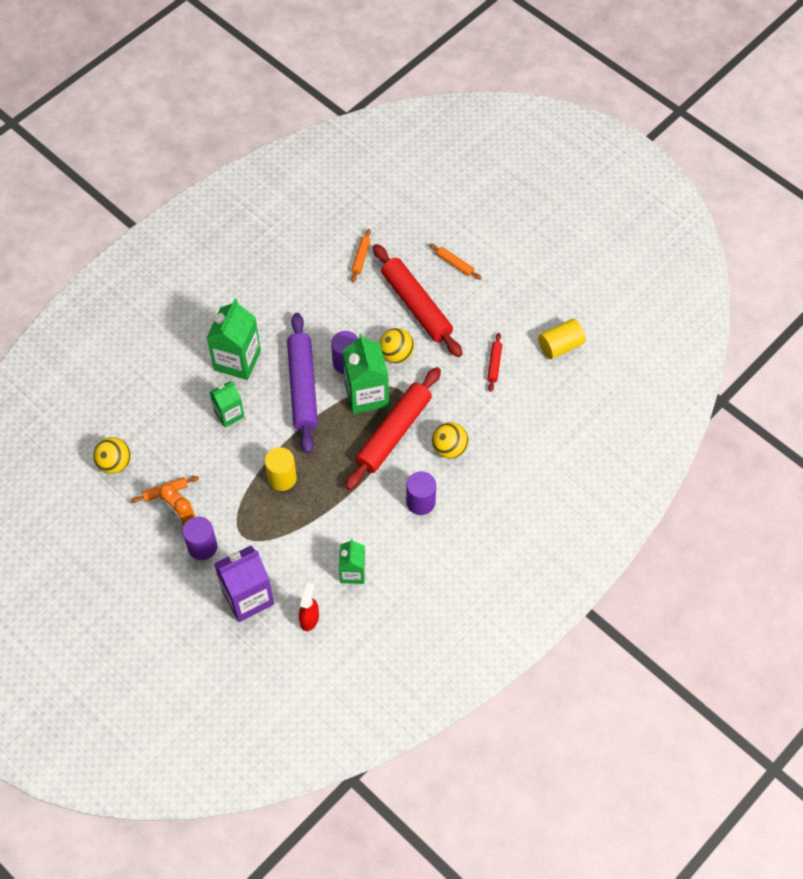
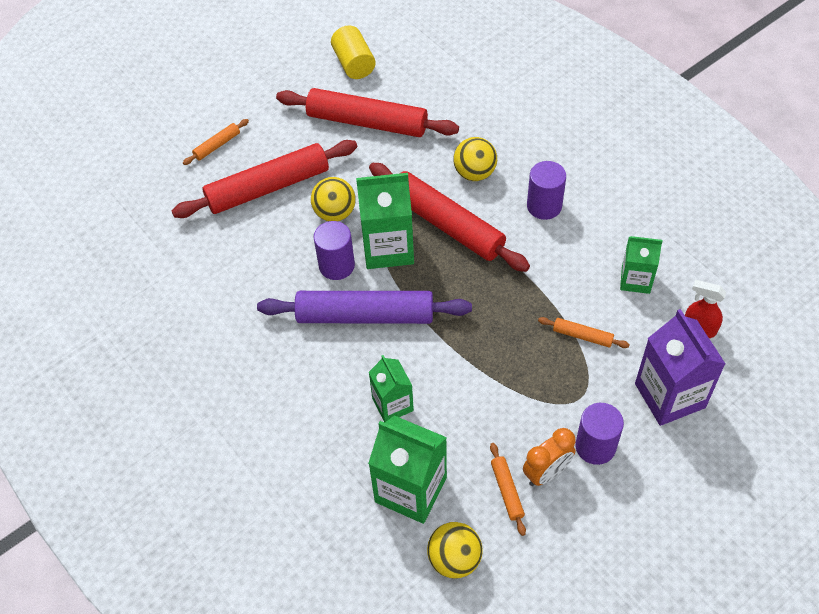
camera: 80 degrees left, 5 degrees down
(237, 360) = (308, 390): green carton -> green carton (410, 490)
(282, 478) = (498, 347): yellow cylinder -> none
(361, 258) = (180, 238): orange rolling pin -> orange rolling pin (582, 336)
(494, 364) = (367, 122): red rolling pin -> red rolling pin, size x2.33

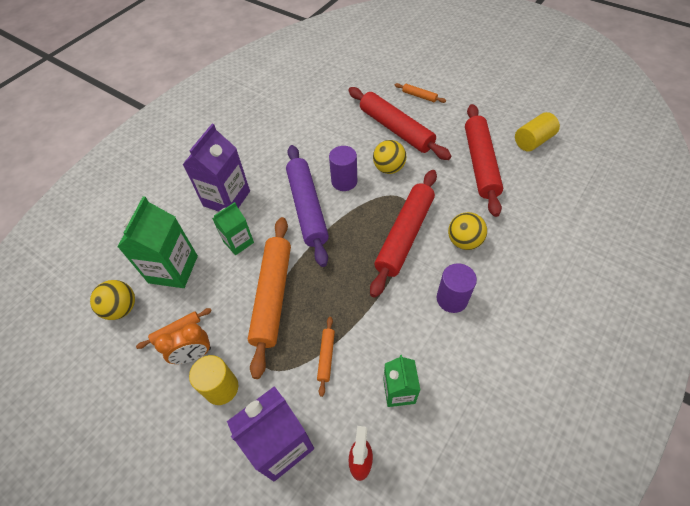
camera: 75 degrees right, 0 degrees up
(309, 410) = (226, 198): none -> purple carton
(388, 248) = (369, 205): green carton -> none
(489, 376) = (273, 296): none -> orange rolling pin
(546, 473) = (194, 355): orange clock -> orange clock turned 60 degrees counterclockwise
(595, 446) = (221, 388): purple cylinder -> yellow cylinder

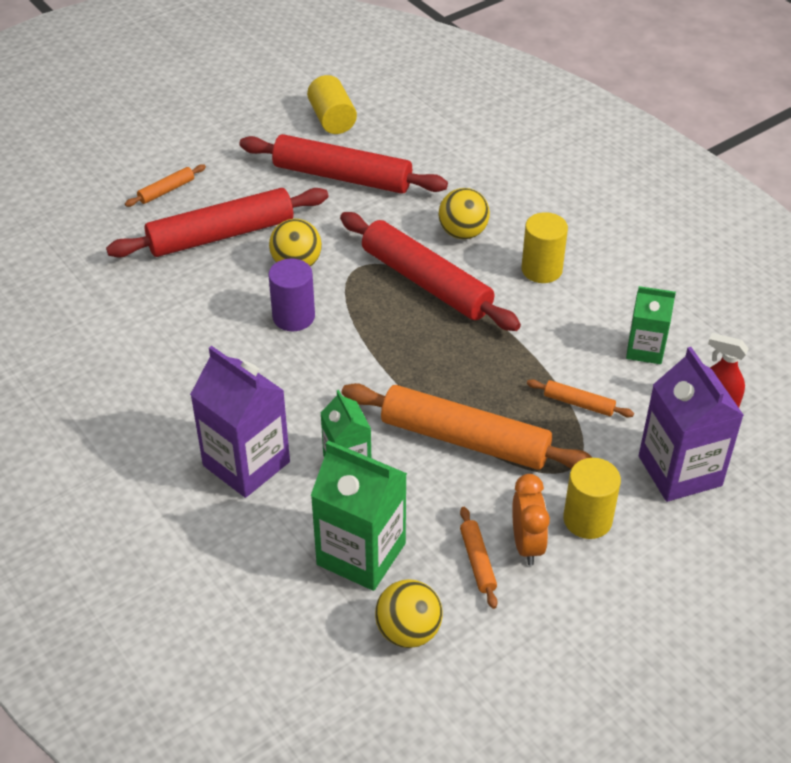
camera: 75 degrees left, 10 degrees down
(307, 208) = (322, 369): purple rolling pin -> none
(452, 299) = (541, 269): purple cylinder -> yellow cylinder

